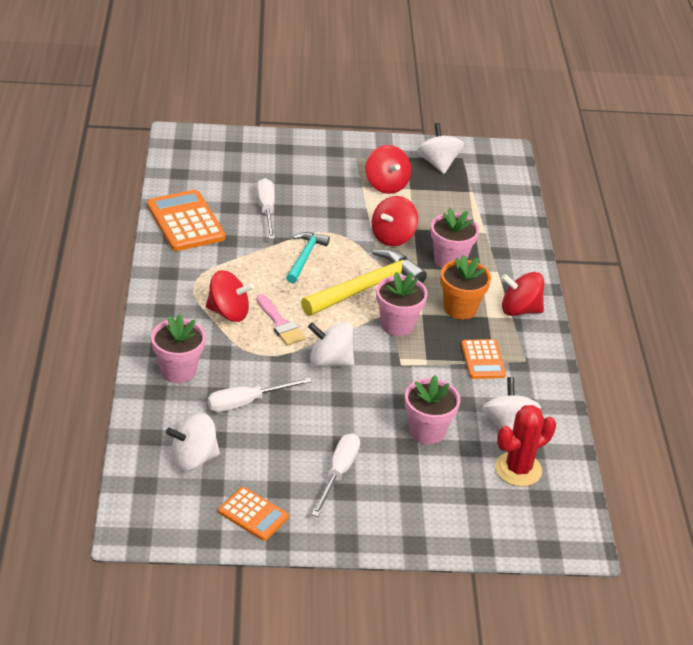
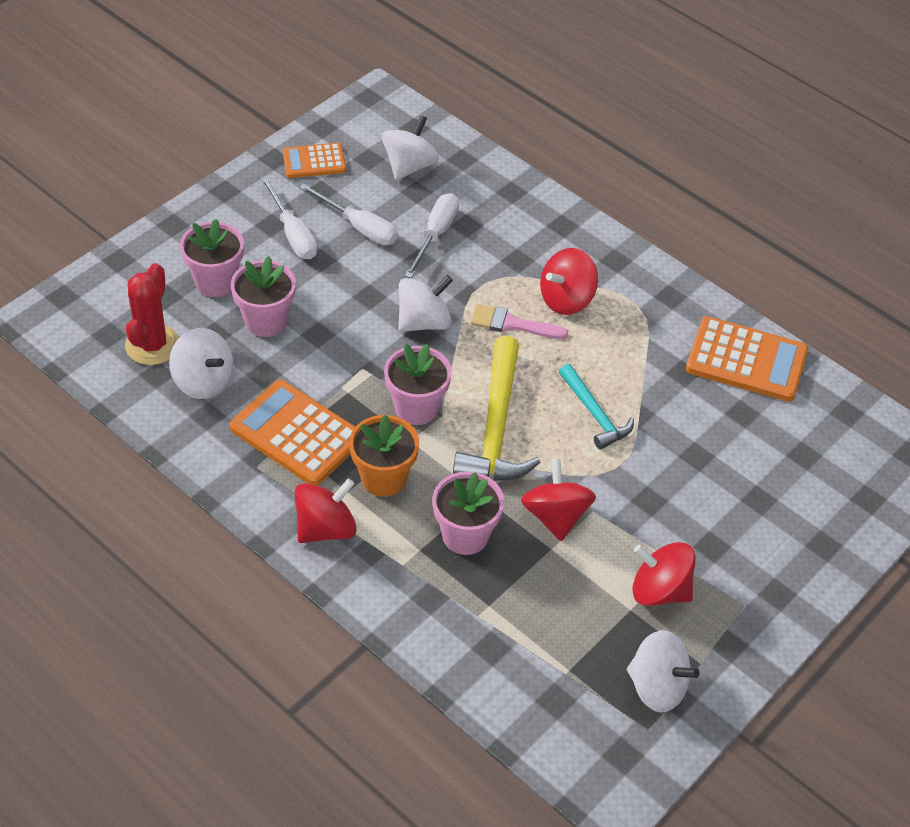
camera: 135 degrees right, 10 degrees up
(178, 370) = (522, 219): pink flower pot -> pink flower pot (216, 282)
(266, 210) = (708, 440): white screwdriver -> white screwdriver (359, 227)
(483, 360) = (297, 434): orange calculator -> orange calculator, size x1.68

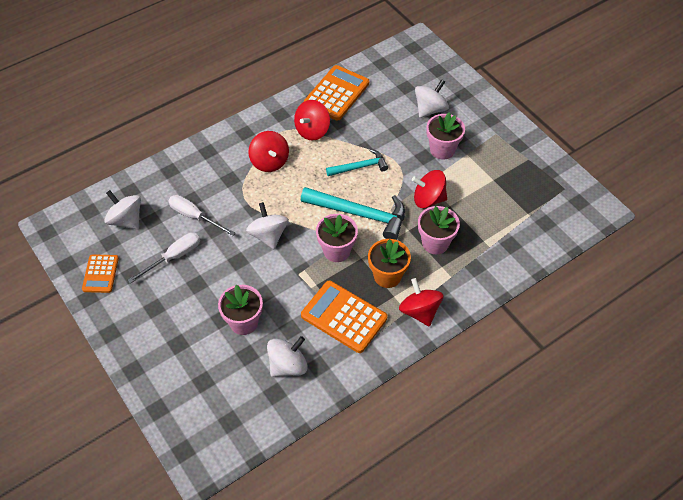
camera: 75 degrees left, 5 degrees up
(152, 345) = (247, 394): red cactus -> none
(216, 282) = (199, 348): pink flower pot -> pink flower pot (442, 150)
(293, 233) = (167, 296): white screwdriver -> none
(297, 434) = (344, 317): orange calculator -> orange calculator turned 75 degrees clockwise
(496, 427) = (360, 214): yellow hammer -> turquoise hammer
(512, 324) = (282, 191): pink brush -> none
(657, 687) = (541, 179): white spinning top -> white spinning top (430, 109)
(659, 590) = (483, 165): red spinning top -> red spinning top (312, 130)

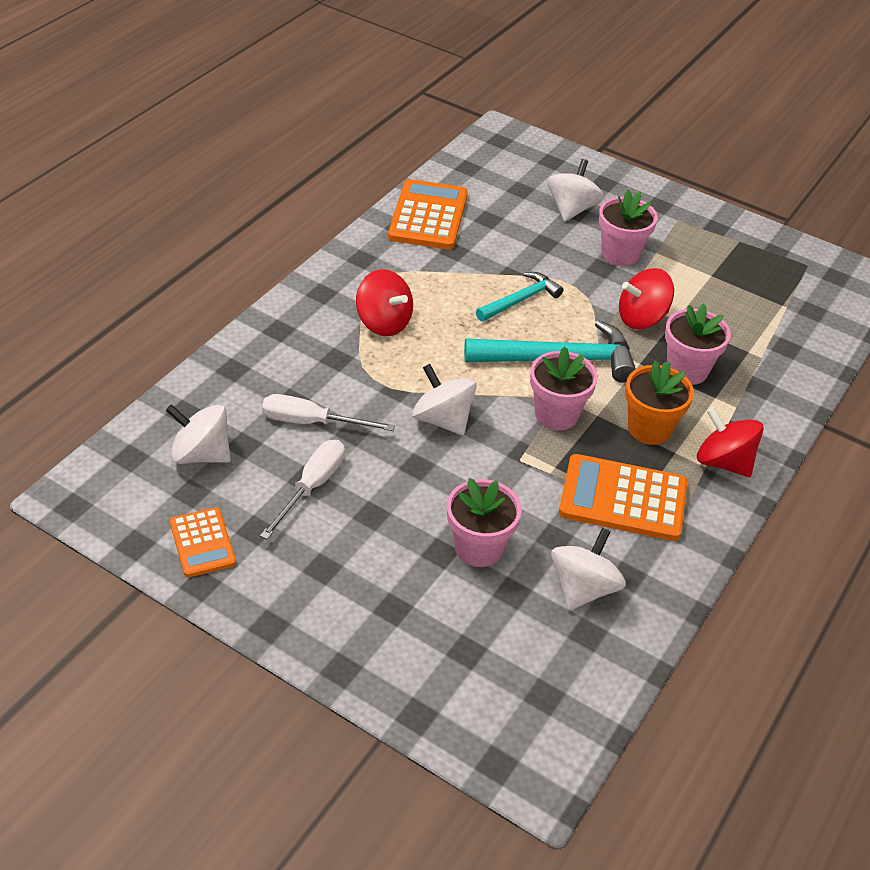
camera: 25 degrees left, 10 degrees down
(312, 130) = (422, 269): red spinning top -> none

